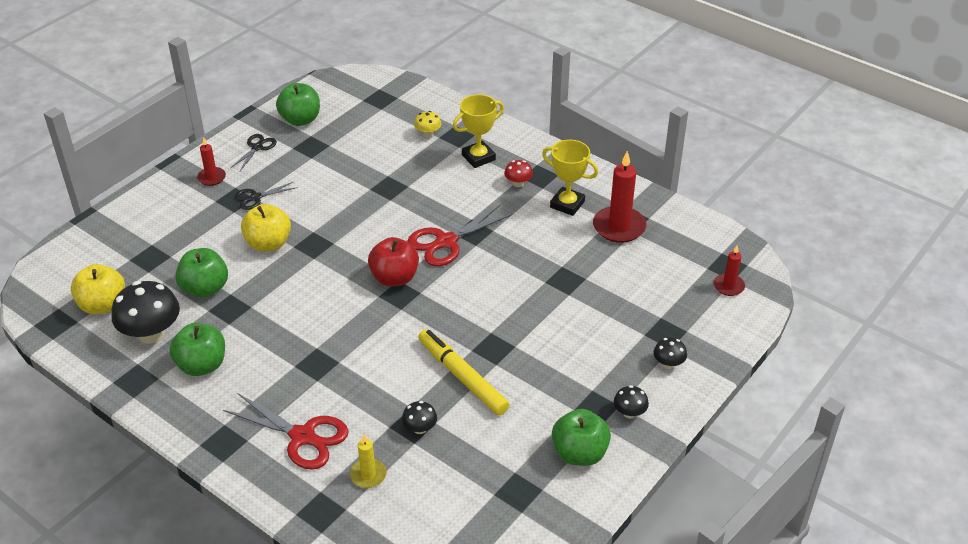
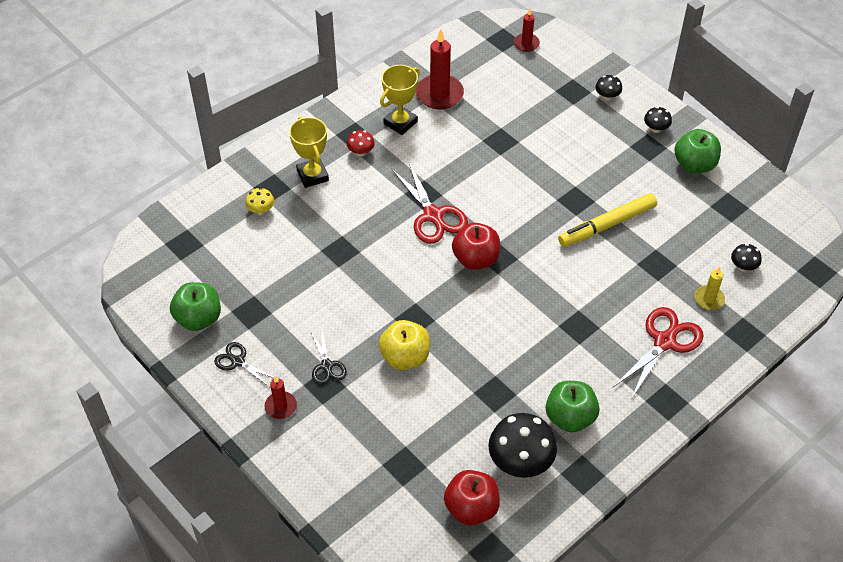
camera: 80 degrees left, 10 degrees up
(103, 305) = (471, 508): yellow apple -> red apple
(205, 288) = (462, 414): green apple -> none
(420, 428) = (661, 260): black mushroom -> black mushroom (743, 266)

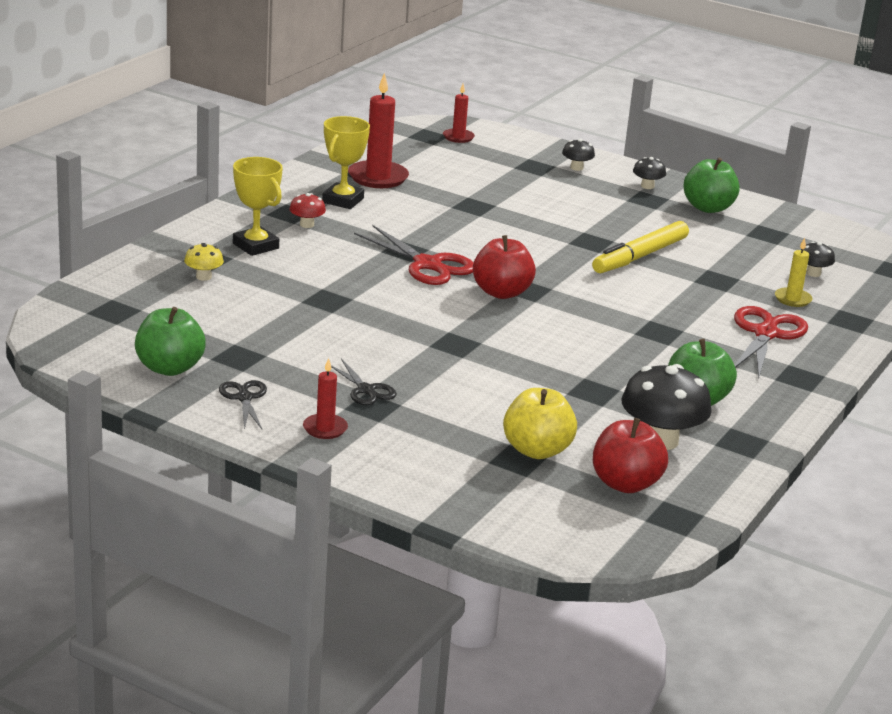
camera: 20 degrees left, 25 degrees down
(238, 361) = (244, 398): black scissors -> black scissors turned 60 degrees clockwise
(405, 357) = (463, 374): yellow apple -> yellow apple (537, 450)

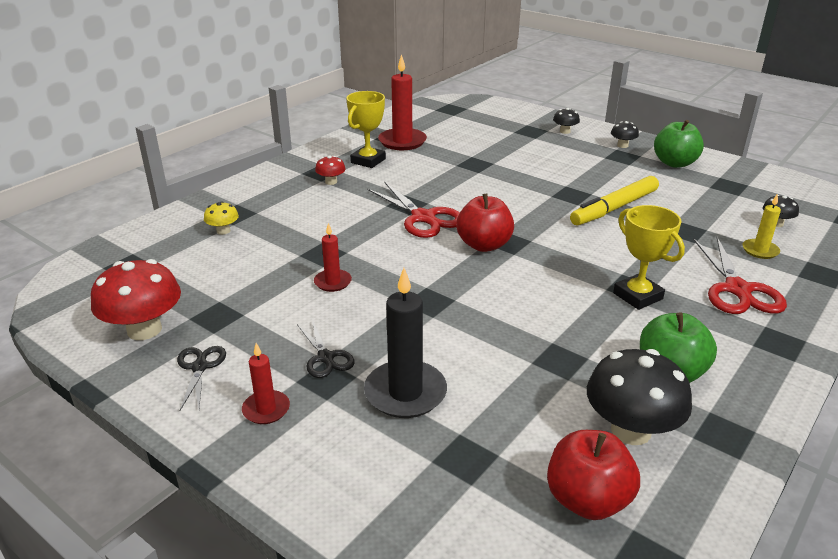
camera: 10 degrees right, 5 degrees up
(169, 368) = (144, 330): green apple -> red mushroom
(255, 246) = (280, 201): yellow trophy -> yellow trophy (637, 296)
(452, 416) = (405, 393): none -> black candle
(458, 137) = (474, 109): red candle -> red candle (332, 282)
(537, 450) = (489, 444): yellow apple -> none
(765, 334) = (737, 289): red scissors -> red scissors turned 150 degrees clockwise

